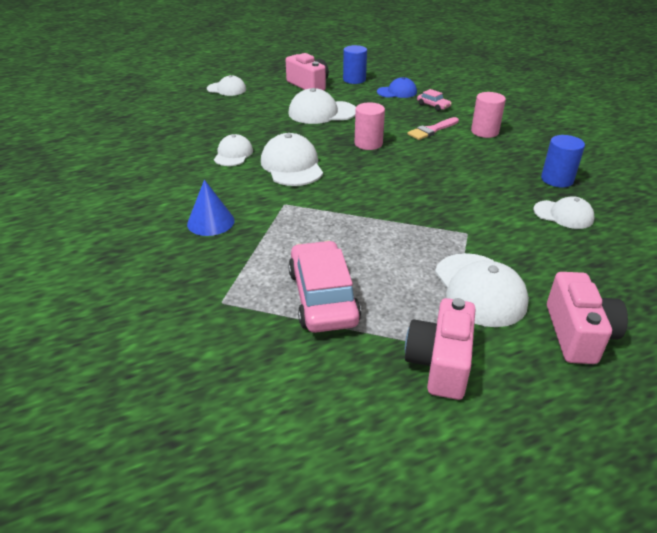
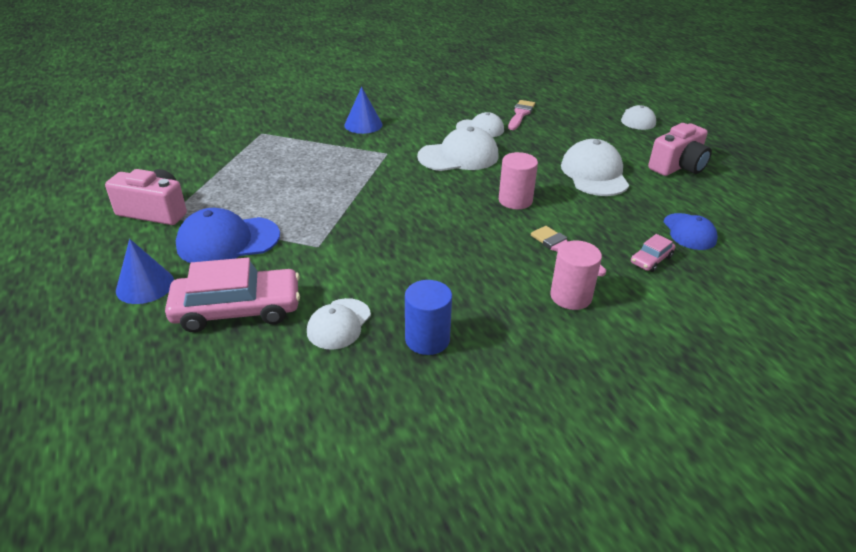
camera: 90 degrees right, 0 degrees up
(204, 134) = (520, 114): none -> pink brush
(323, 297) = (250, 168): pink car -> pink car (237, 309)
(354, 80) = (718, 199): blue cylinder -> none
(479, 290) = (228, 241): white cap -> blue cap
(578, 334) = (145, 285): pink camera -> blue cone

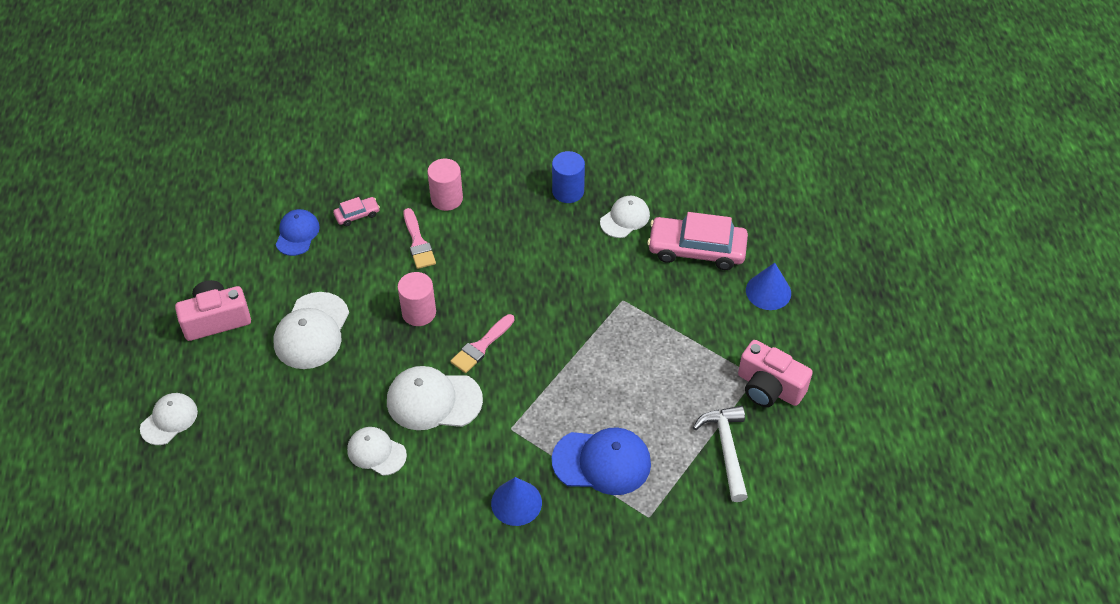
camera: 160 degrees left, 15 degrees up
(199, 170) = (726, 449): none -> white hammer
(228, 241) = (700, 327): blue cap -> blue cap (602, 462)
(520, 114) = (304, 473): pink brush -> pink brush (481, 346)

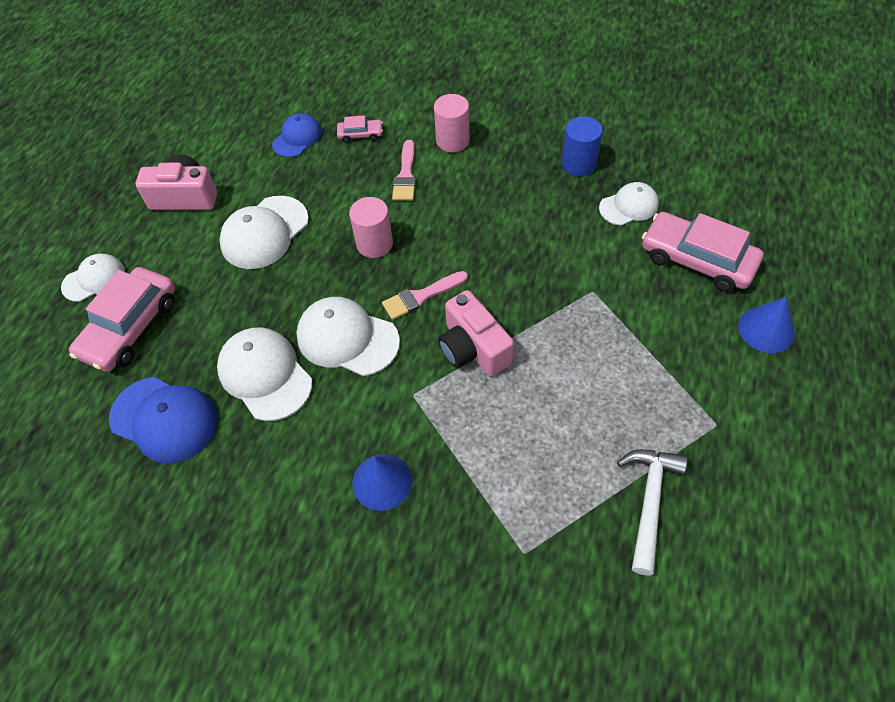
camera: 25 degrees right, 5 degrees up
(230, 450) = (130, 327): none -> pink car
(376, 452) = (265, 375): white cap -> white cap, size x1.58
(602, 462) = (496, 467): blue cap -> blue cap (164, 419)
(769, 387) = (728, 443): pink camera -> pink camera (473, 348)

